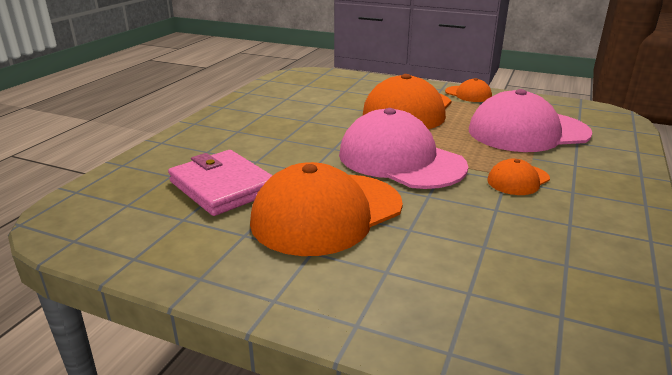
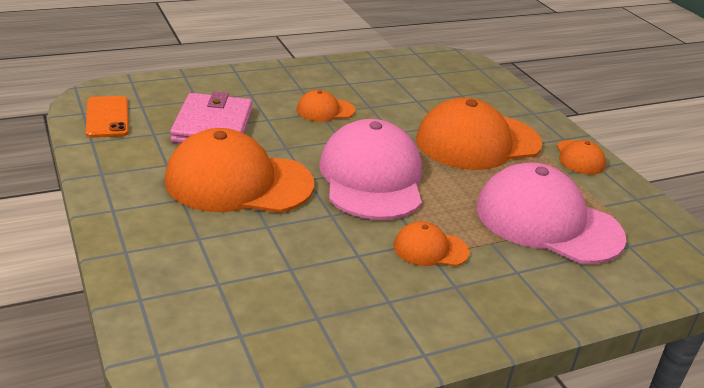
camera: 40 degrees right, 5 degrees up
(109, 230) = (107, 117): none -> orange phone
(284, 136) = (325, 110): none -> orange cap

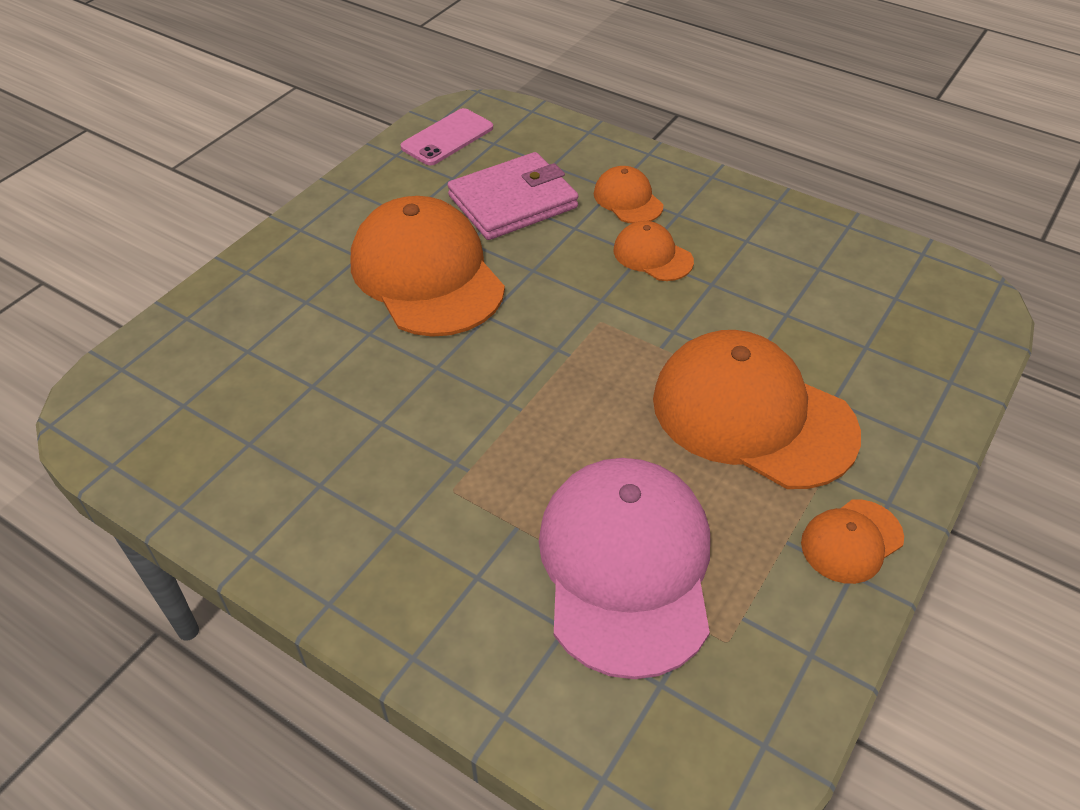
camera: 60 degrees right, 15 degrees up
(107, 117) = (447, 137): orange phone -> pink phone
(371, 178) = (546, 362): pink cap -> none
(430, 249) = (448, 476): orange cap -> orange cap (628, 199)

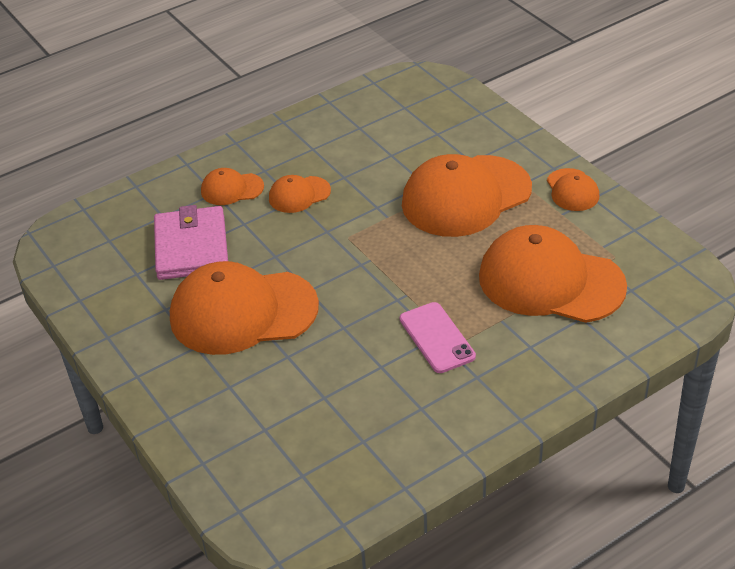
camera: 65 degrees left, 5 degrees down
(447, 137) = (81, 264): pink phone -> pink phone (437, 338)
(626, 566) = (550, 281): pink cap -> orange cap

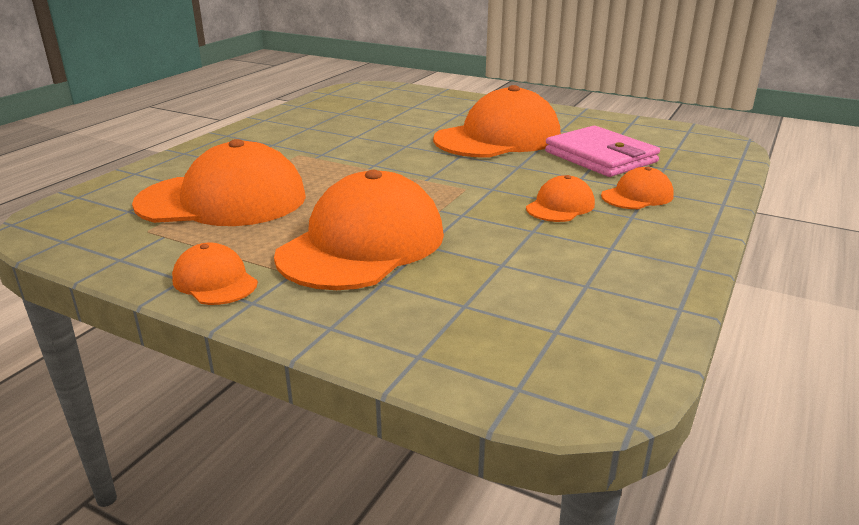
camera: 150 degrees right, 15 degrees down
(437, 338) = (320, 153): pink phone -> none

